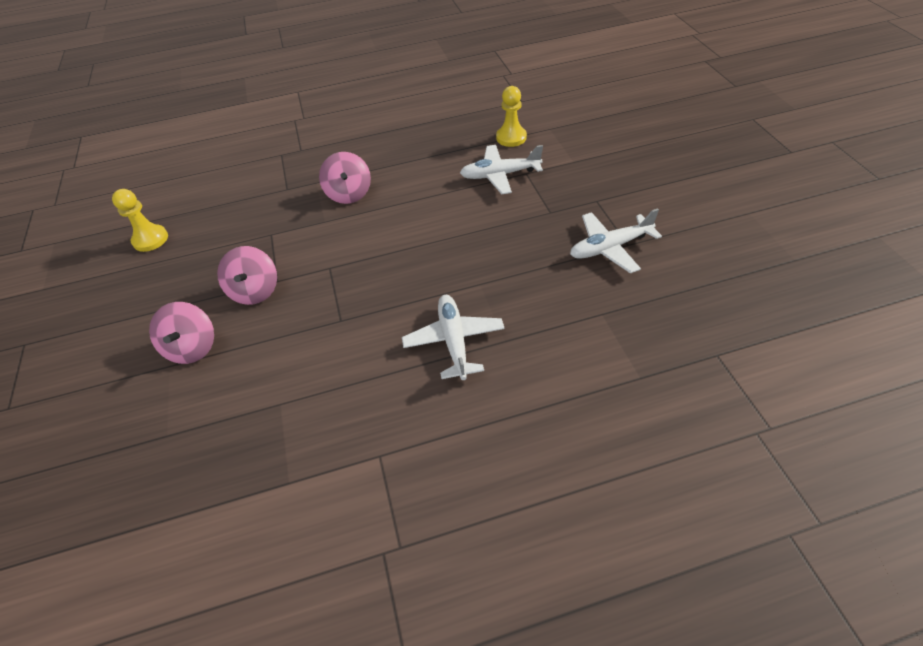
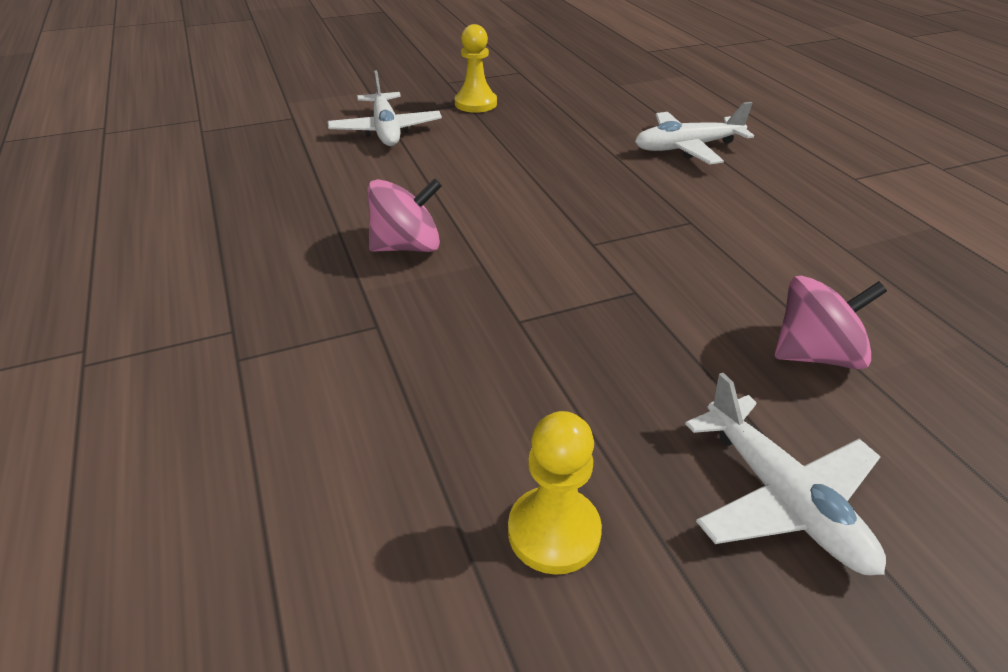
camera: 100 degrees left, 10 degrees down
(255, 291) = (665, 310): pink spinning top -> none
(511, 137) = (297, 124): yellow pawn -> yellow pawn (475, 103)
(609, 247) = (525, 78): white plane -> white plane (782, 499)

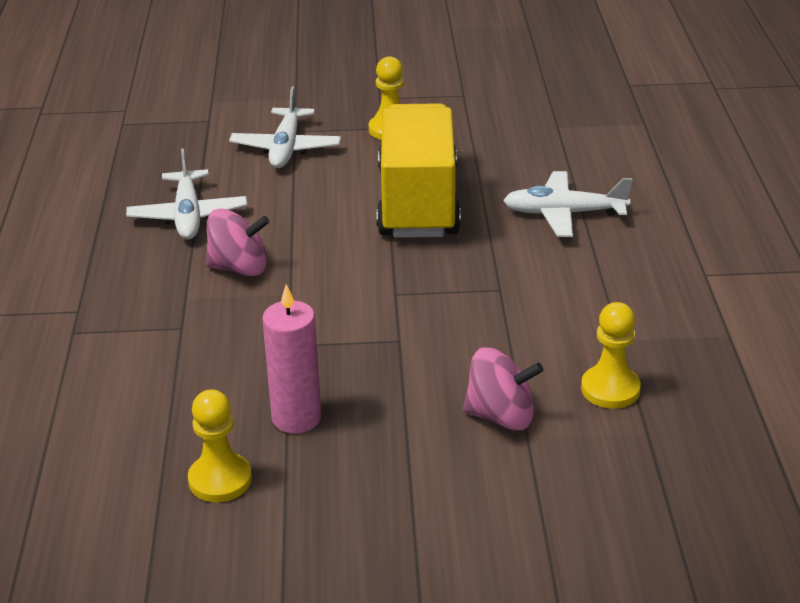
camera: 20 degrees right, 5 degrees down
(548, 158) = (418, 203): none -> yellow truck
(591, 411) = (296, 418): none -> pink candle
(782, 499) = (384, 497): white plane -> white plane (188, 216)
(889, 300) = (610, 389): none -> yellow pawn

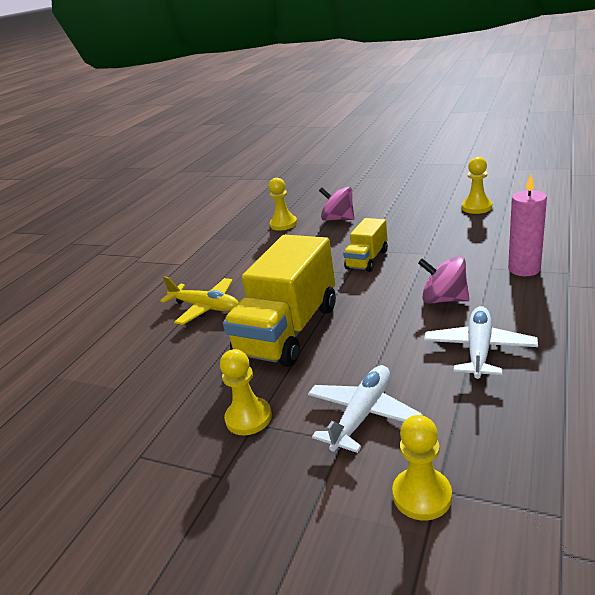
camera: 150 degrees left, 5 degrees down
(219, 115) = (422, 495): none -> yellow pawn
(296, 418) = (433, 224): pink candle -> pink candle (524, 269)
(380, 320) = (367, 260): none -> yellow truck
(563, 213) = (205, 307): white plane -> yellow plane

